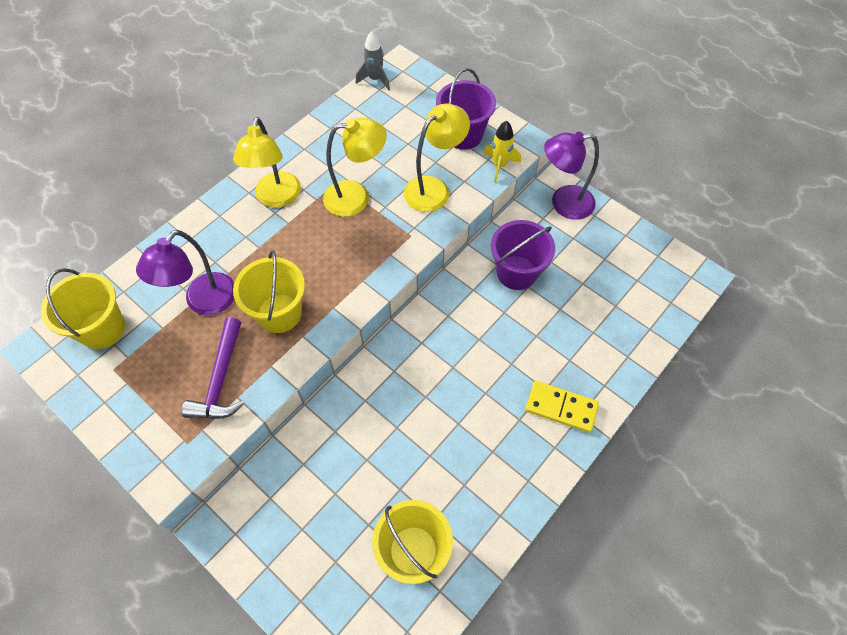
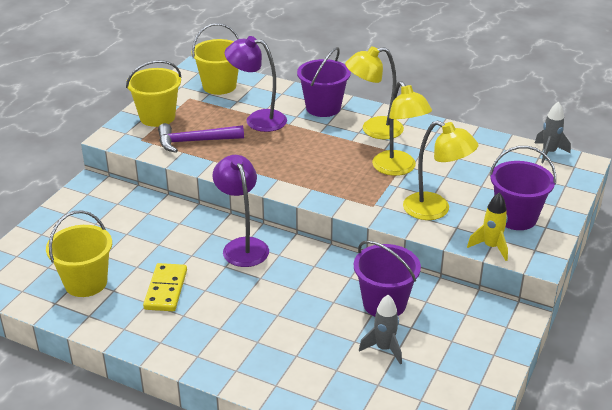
camera: 75 degrees right, 25 degrees down
(210, 232) = (323, 108): none -> purple bucket
(279, 313) = (261, 154): yellow bucket -> yellow bucket (157, 117)
(561, 407) = (240, 355): yellow domino -> yellow domino (166, 289)
(563, 203) = (495, 327): purple lamp -> purple lamp (242, 246)
(574, 289) = (384, 348): none -> grey rocket

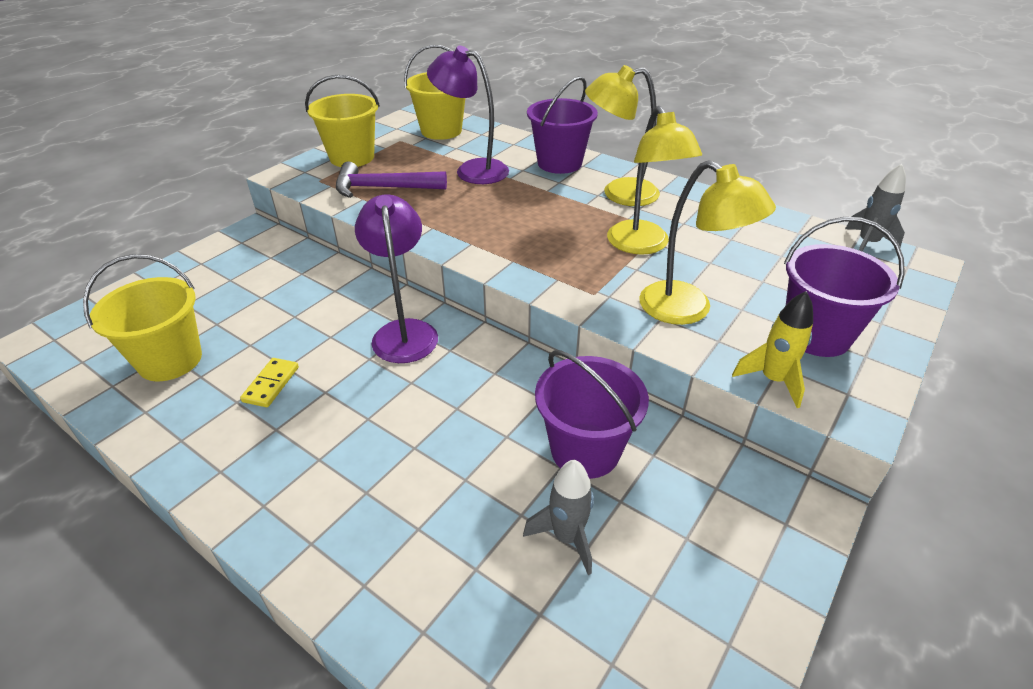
camera: 10 degrees right, 5 degrees up
(166, 289) = (271, 384): yellow domino -> yellow domino, size x0.64

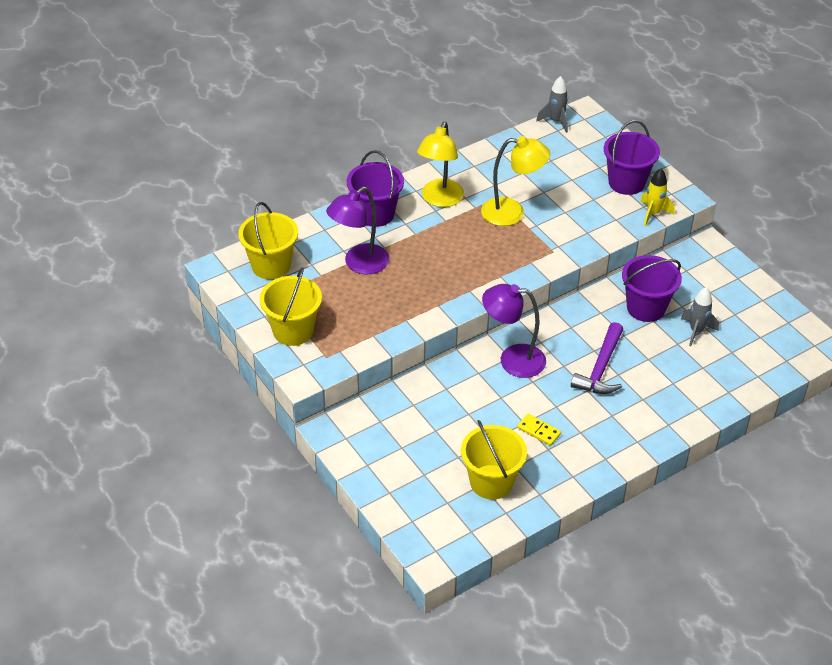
camera: 70 degrees left, 5 degrees up
(383, 188) = (362, 320): purple hammer -> purple hammer (601, 368)
(688, 310) = (585, 219): yellow lamp -> none

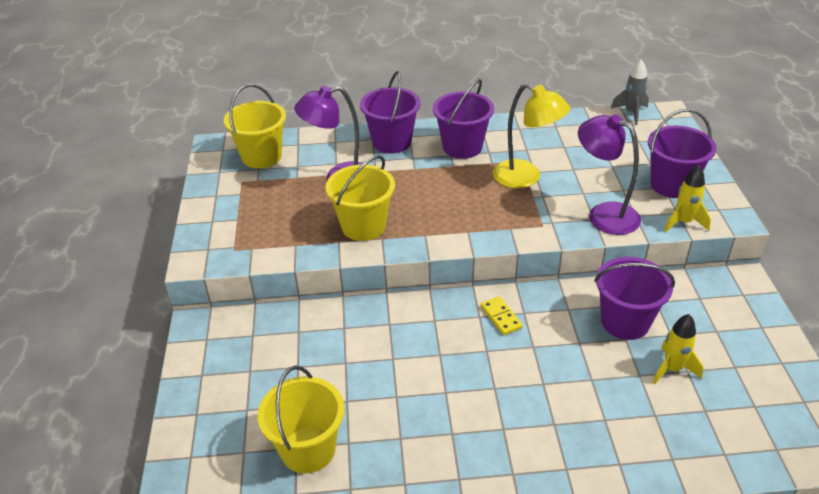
camera: 30 degrees right, 5 degrees down
(293, 331) = (227, 216): yellow bucket -> yellow bucket (363, 226)
(440, 199) = (462, 147): yellow lamp -> purple bucket
(512, 360) = (435, 323): purple lamp -> purple lamp (604, 214)
(539, 431) = (405, 412): yellow domino -> yellow domino (501, 317)
(601, 368) = (527, 369): purple hammer -> none
(696, 331) = (672, 369): grey rocket -> yellow rocket

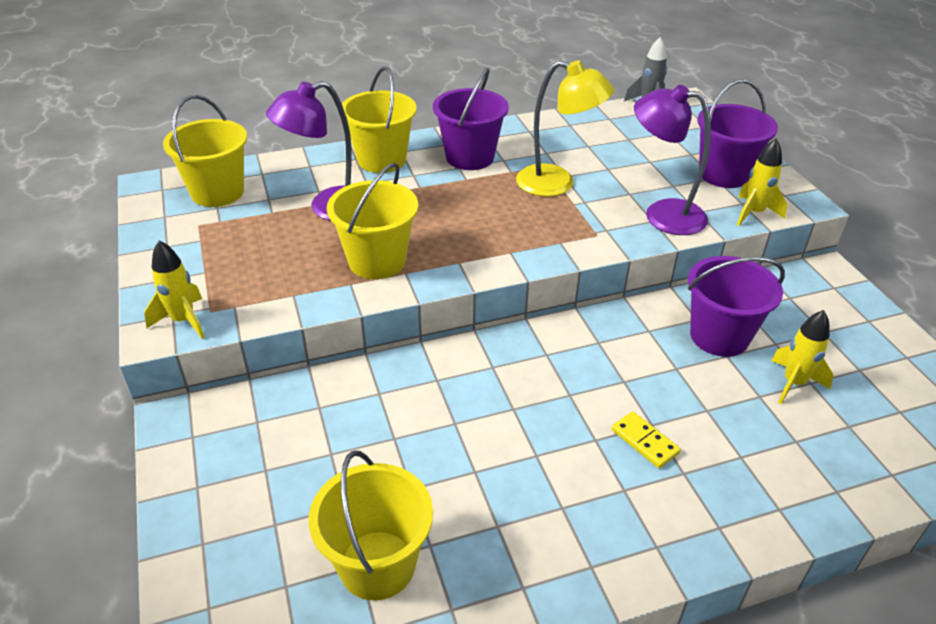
camera: 15 degrees left, 0 degrees up
(214, 254) = (183, 321): none -> yellow rocket
(392, 142) = (381, 160): purple bucket -> yellow bucket
(501, 317) = (573, 351): yellow domino -> yellow domino (645, 441)

